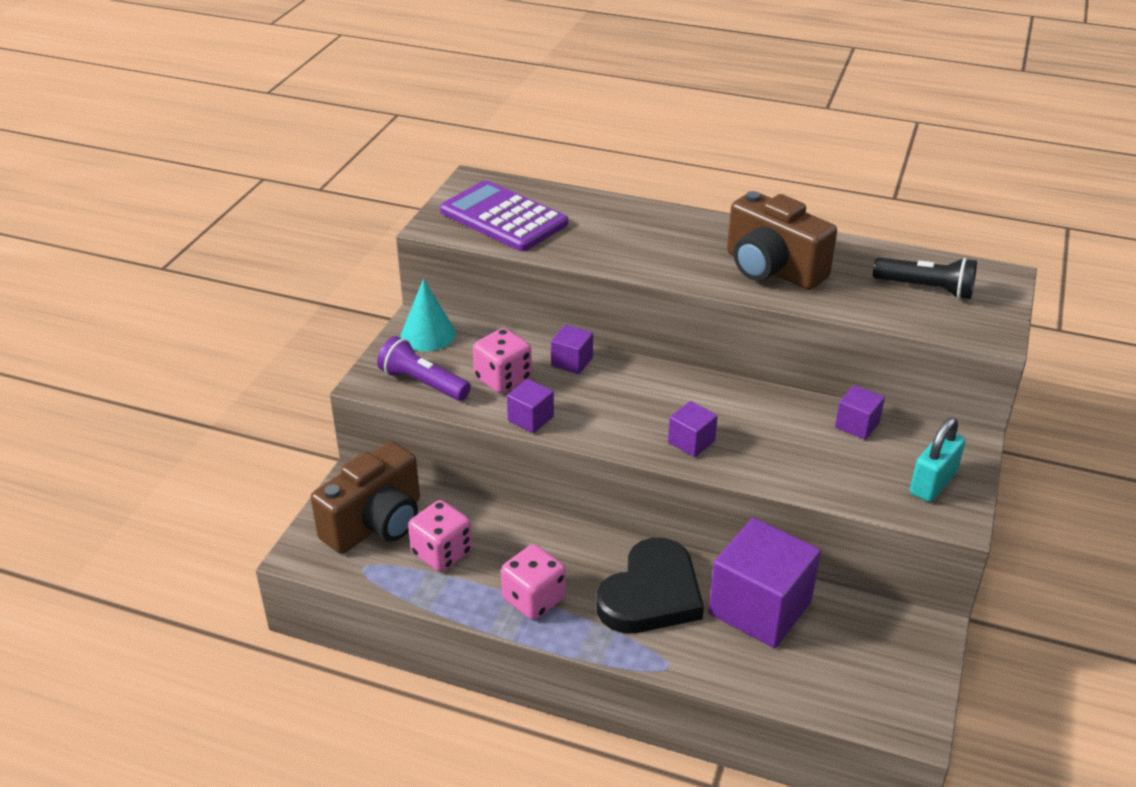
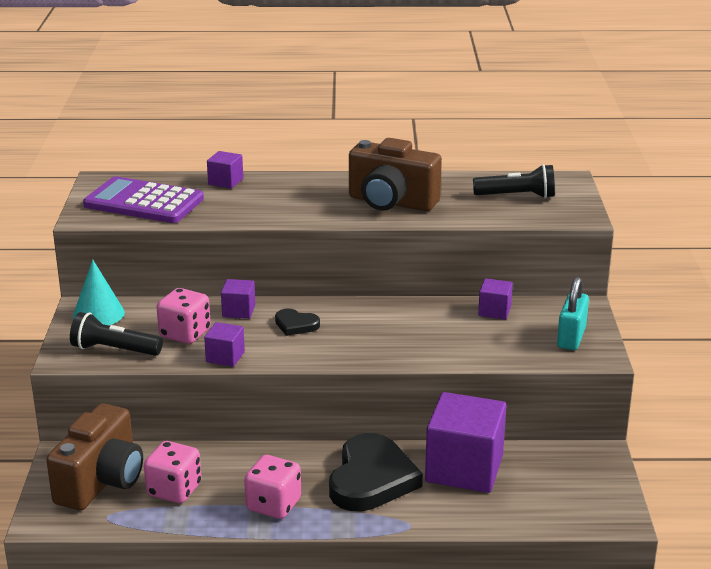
camera: 20 degrees left, 10 degrees down
(422, 383) = (114, 350): purple flashlight -> black flashlight
(624, 393) = (296, 325): none -> black heart
(691, 442) = (369, 347): purple cube -> purple cube (225, 181)

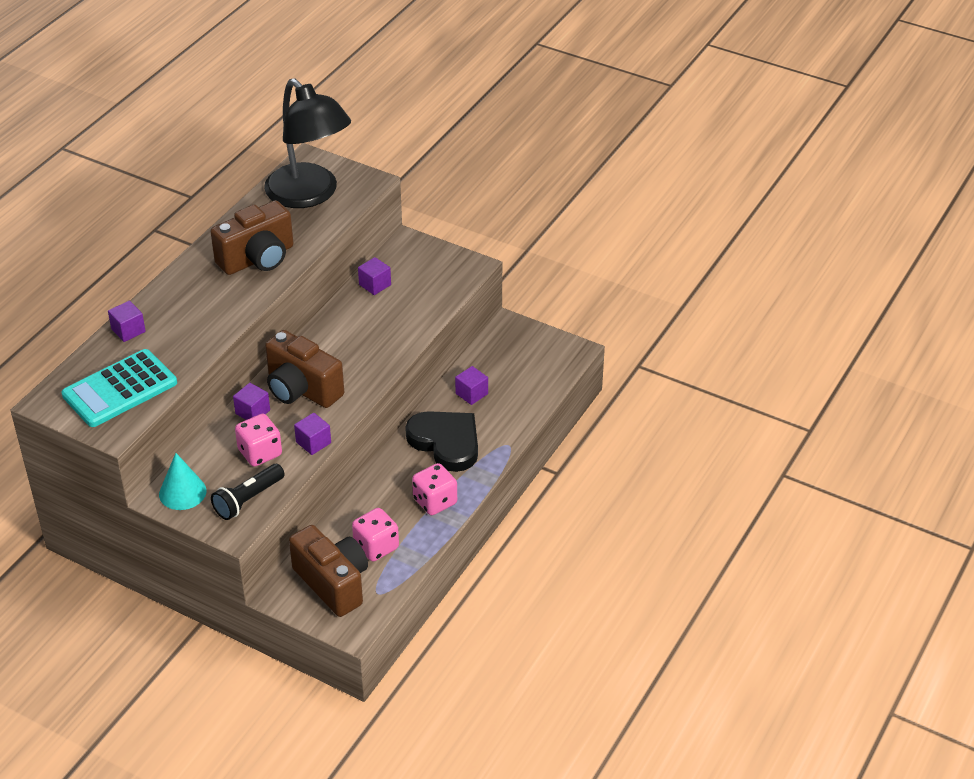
camera: 60 degrees left, 15 degrees up
(144, 202) = (120, 389): purple calculator -> turquoise calculator
(296, 325) = (301, 389): black heart -> brown camera
(464, 469) = (471, 394): purple cube -> purple cube, size x0.47
(517, 196) = (310, 195): black flashlight -> black lamp
(571, 337) = (440, 267): turquoise padlock -> none

